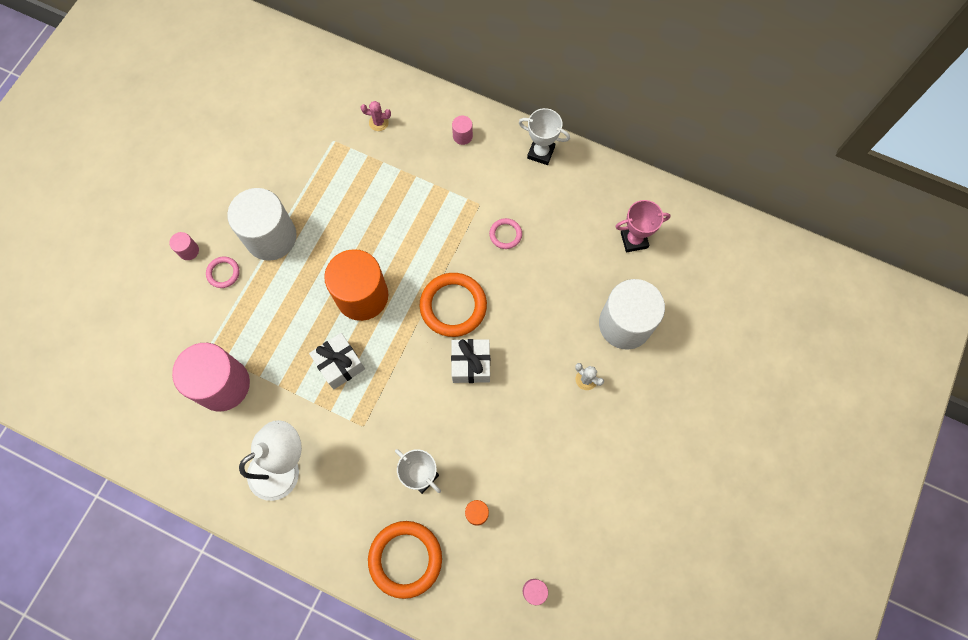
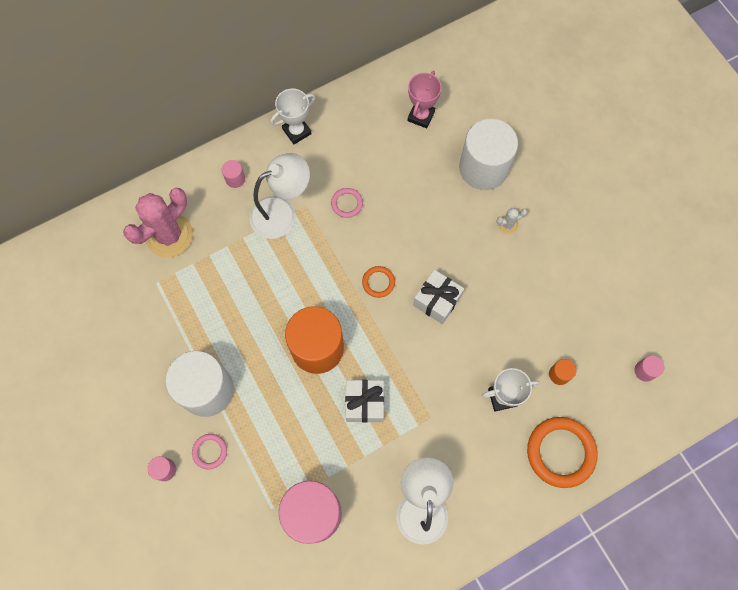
camera: 55 degrees left, 0 degrees up
(378, 122) = (169, 235): pink cactus -> pink cactus, size x2.34
(453, 306) = (378, 282): orange ring -> orange ring, size x0.51
(459, 190) = (282, 213): none -> white lamp

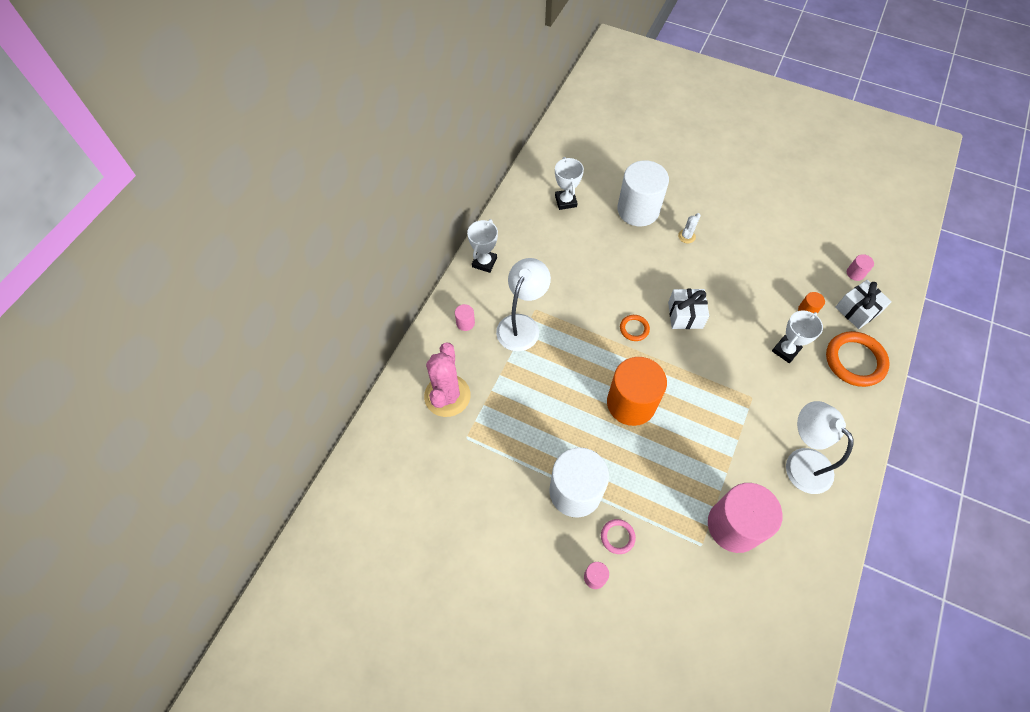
camera: 35 degrees left, 10 degrees down
(347, 203) = (564, 289): pink ring -> none
(365, 403) = (699, 419): white gift -> white gift (857, 310)
(421, 116) = (565, 201): pink trophy -> white trophy

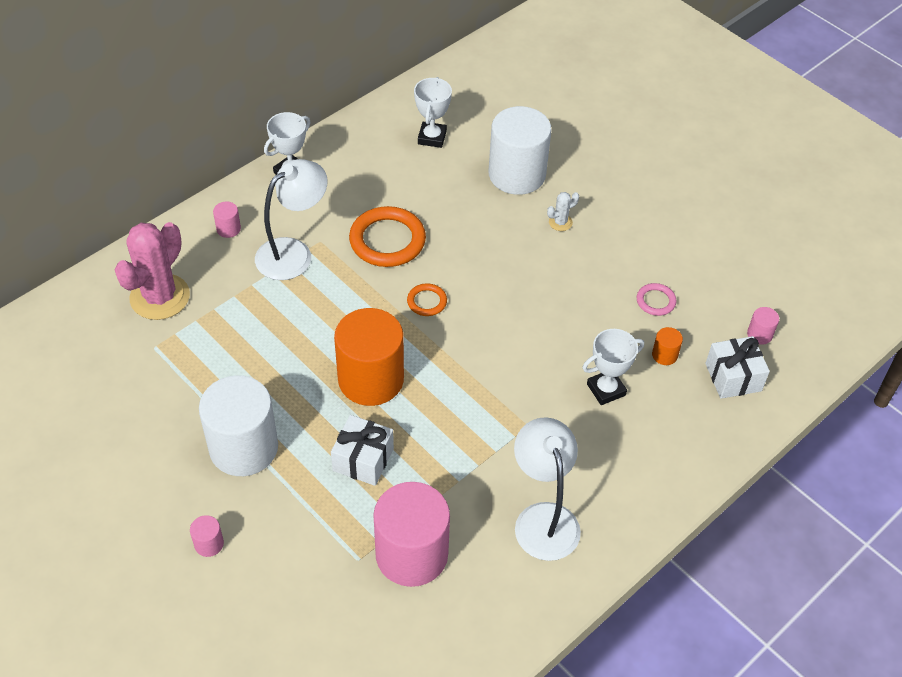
camera: 20 degrees right, 10 degrees down
(617, 537) = (263, 513): pink ring -> pink ring (655, 301)
(685, 315) = (501, 308): white gift -> white gift (363, 459)
(855, 361) = (691, 432): orange ring -> orange ring (387, 240)

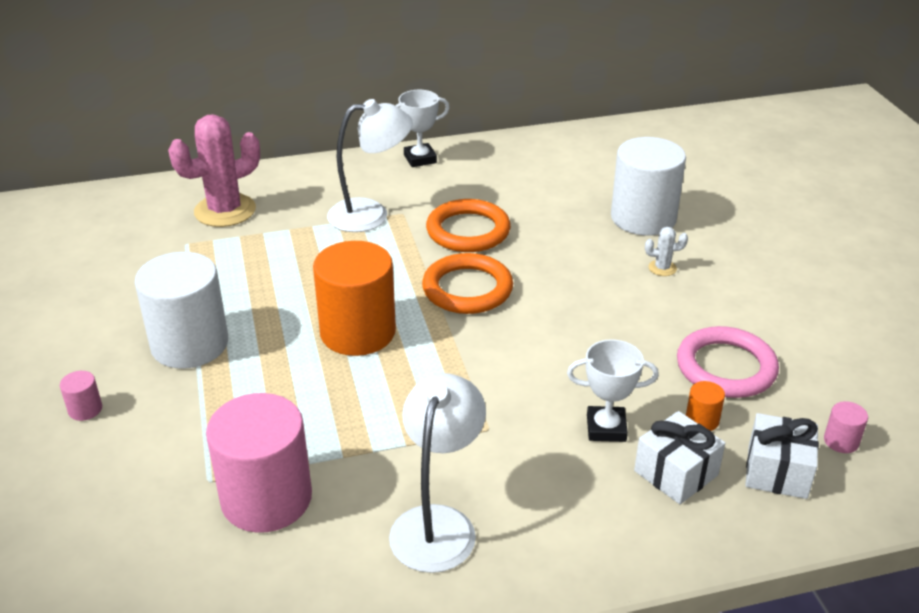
camera: 30 degrees right, 15 degrees down
(228, 229) = (328, 181): pink cylinder -> none
(363, 459) = (291, 395): white gift -> white gift (676, 473)
(427, 301) = (467, 289): orange ring -> orange ring, size x1.98
(432, 137) = (576, 169): white trophy -> none
(655, 301) = (726, 367): pink ring -> pink ring, size x1.98

